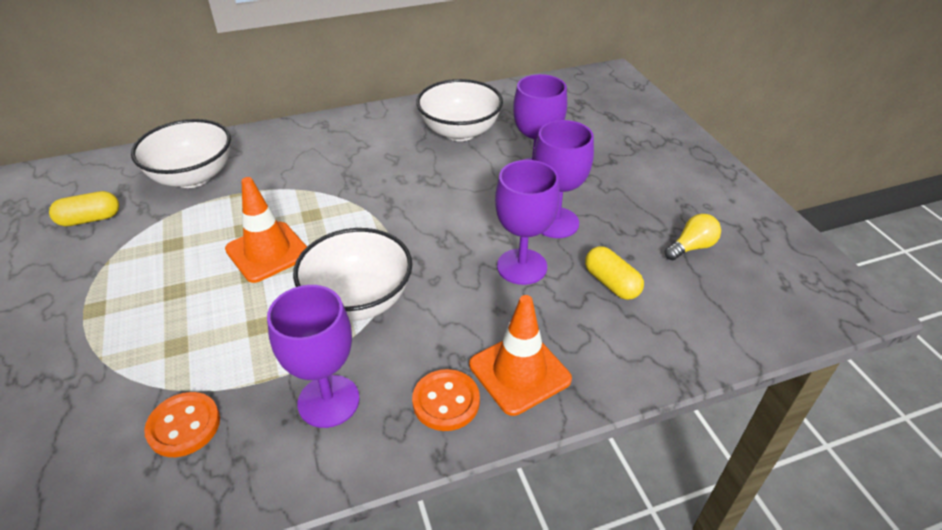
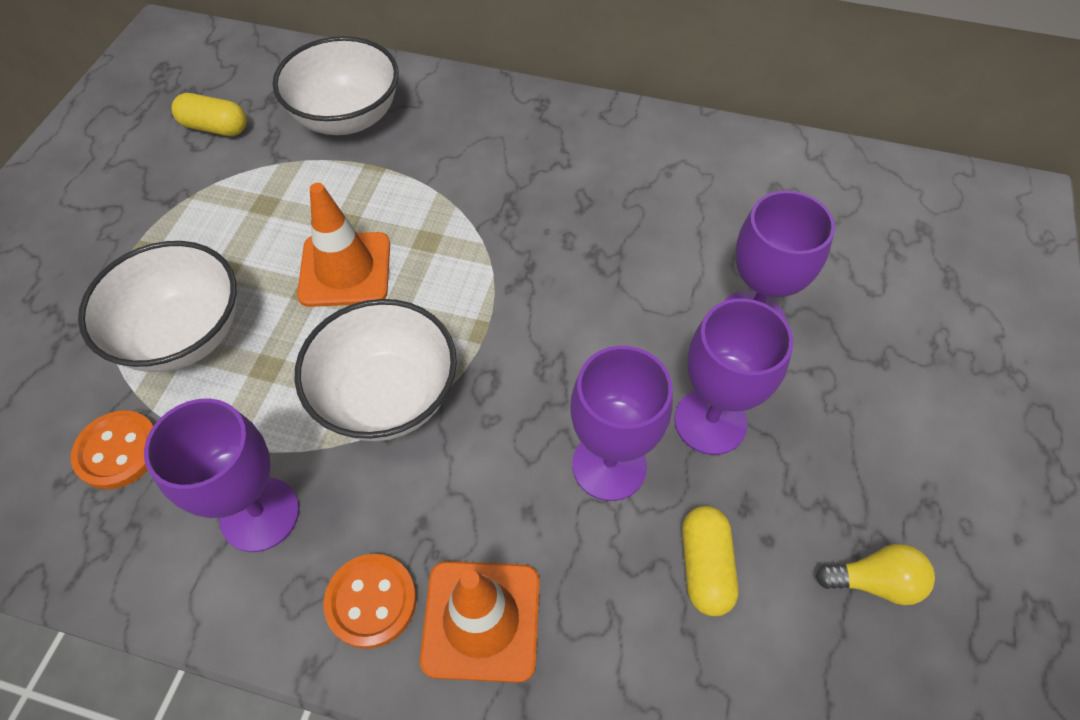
camera: 35 degrees right, 15 degrees up
(460, 132) = (702, 199): white bowl -> white bowl (183, 335)

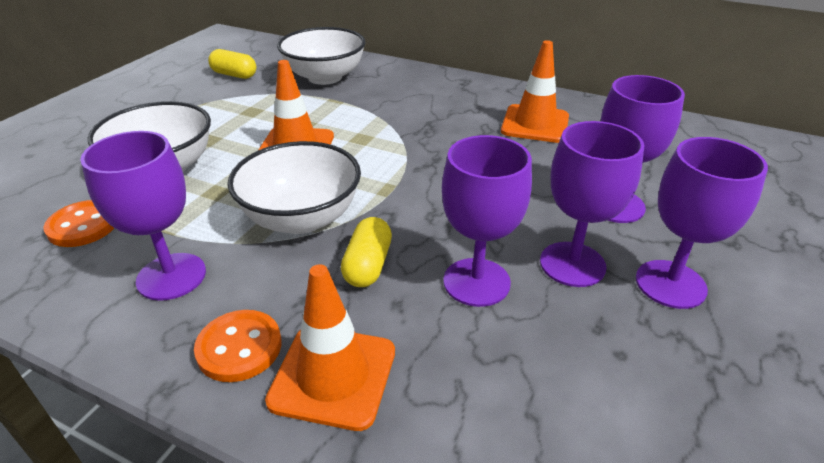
camera: 10 degrees right, 20 degrees down
(644, 182) = (535, 124): none -> orange traffic cone
(704, 566) = (555, 365): yellow capsule -> yellow capsule (368, 265)
(815, 434) = (670, 284): none -> purple goblet
(874, 581) = (730, 402): yellow light bulb -> none

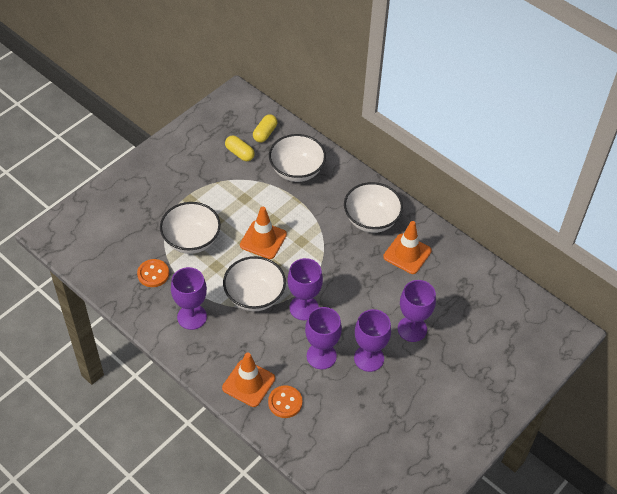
camera: 15 degrees right, 15 degrees up
(239, 347) = (216, 361): orange button -> orange button (285, 402)
(368, 265) = (277, 334): yellow capsule -> yellow capsule (265, 133)
(458, 102) = (371, 220): none -> white bowl
(670, 284) = (405, 380): purple goblet -> purple goblet (304, 308)

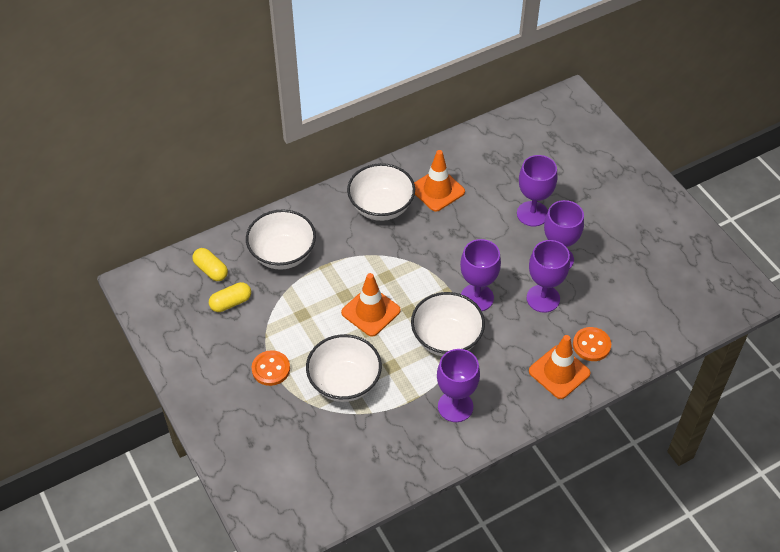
camera: 70 degrees left, 0 degrees up
(153, 274) = (380, 433): orange button -> orange button (271, 369)

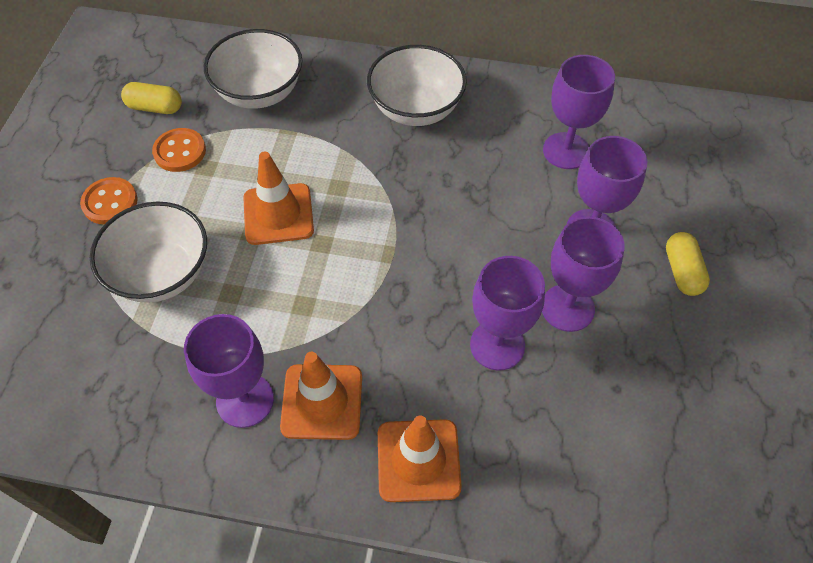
camera: 40 degrees right, 5 degrees up
(211, 270) = (175, 64): yellow capsule -> yellow capsule (682, 271)
(437, 190) = (500, 130): orange traffic cone -> orange traffic cone (322, 402)
(446, 339) = (326, 308): white bowl -> none
(477, 298) = (415, 284): purple goblet -> purple goblet (566, 151)
(591, 345) = (500, 457): orange button -> orange button (180, 151)

